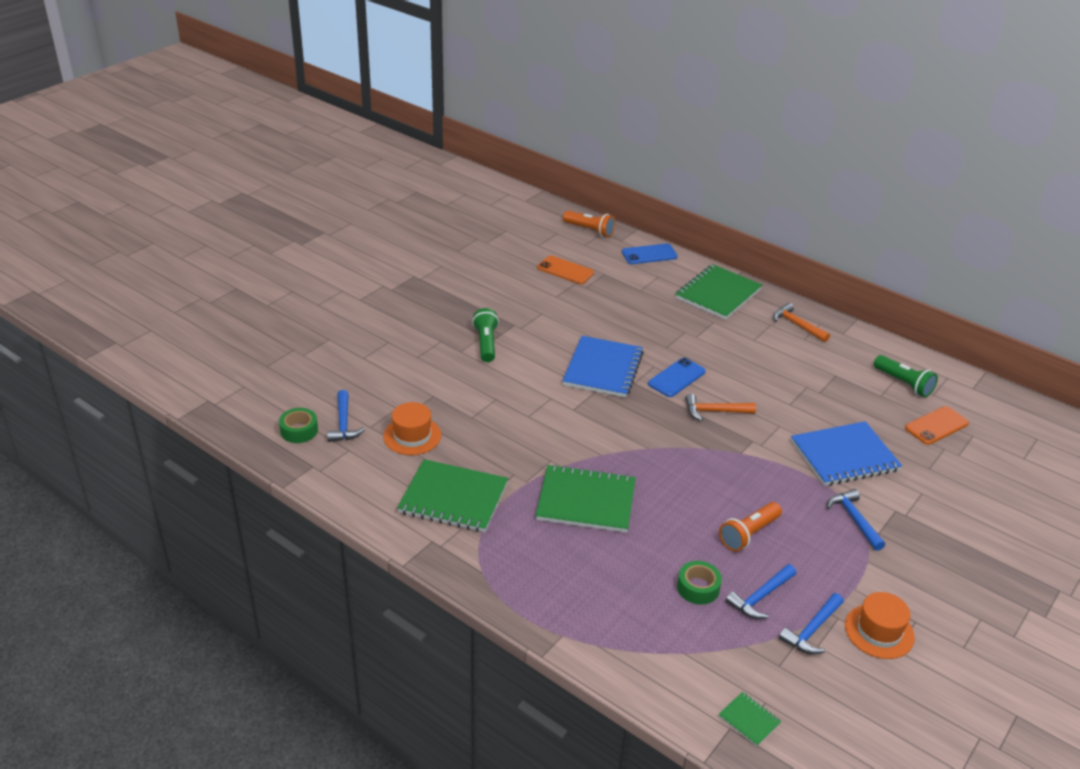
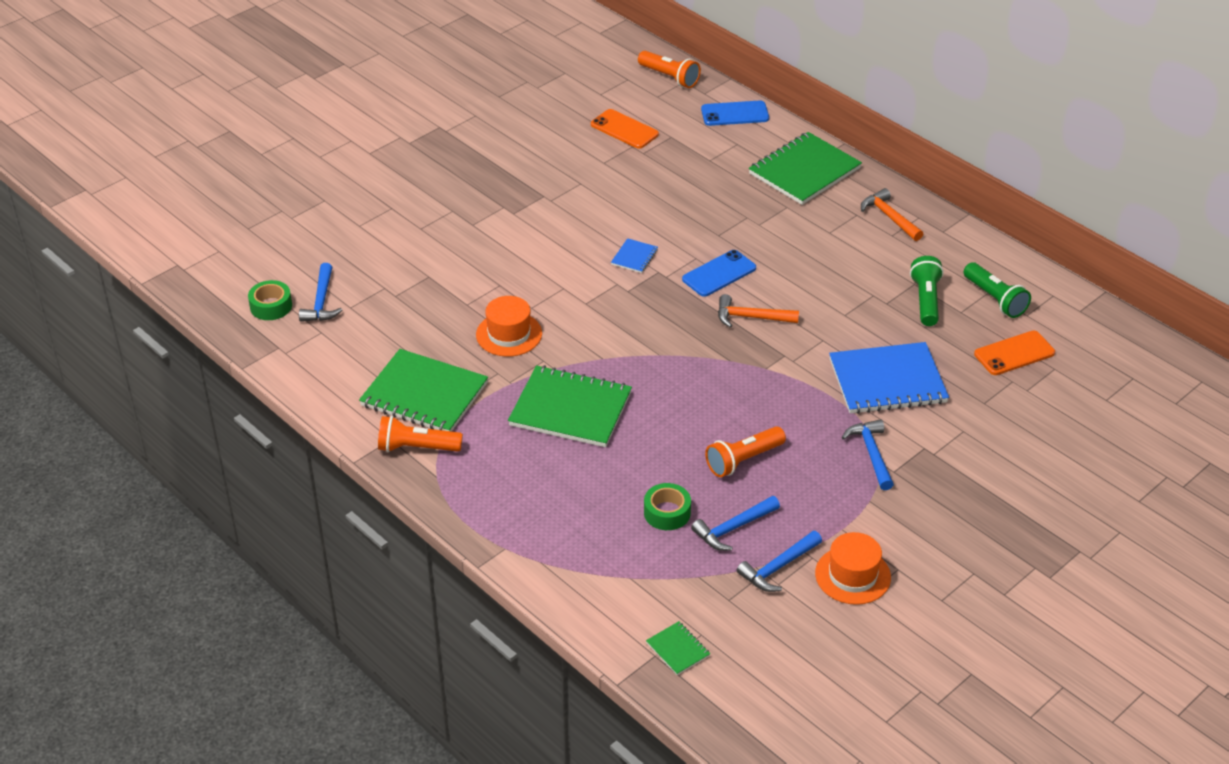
camera: 10 degrees right, 5 degrees up
(412, 436) = (394, 321): orange hat -> orange hat (509, 334)
(458, 547) = (417, 448): none -> orange flashlight
(486, 343) = (504, 217): green flashlight -> green flashlight (926, 300)
(603, 369) = (634, 257): blue notebook -> blue notebook, size x0.44

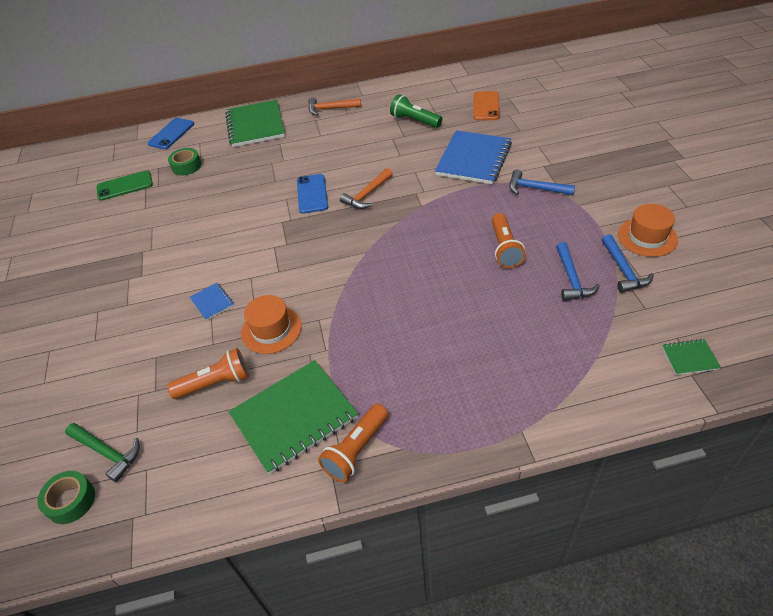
camera: 55 degrees left, 5 degrees up
(321, 302) = (107, 453): blue hammer -> green hammer
(570, 409) = (385, 323): green notebook -> none
(624, 129) = (125, 186): orange phone -> green phone
(634, 257) = (256, 228): blue notebook -> blue notebook (212, 302)
(667, 513) = (535, 309): green tape -> green tape (186, 166)
(669, 77) = (102, 148): orange flashlight -> orange flashlight (215, 383)
(995, 299) = (435, 97): green flashlight -> none

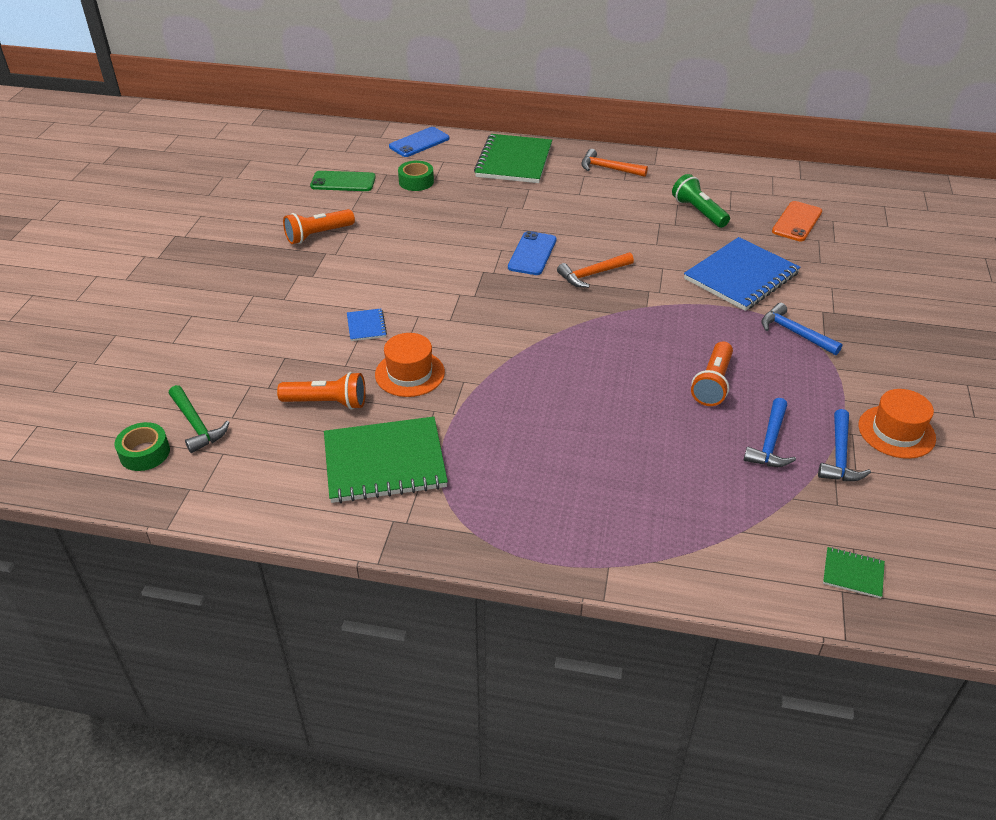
camera: 20 degrees right, 5 degrees down
(356, 450) = (427, 515): orange flashlight -> orange flashlight (318, 235)

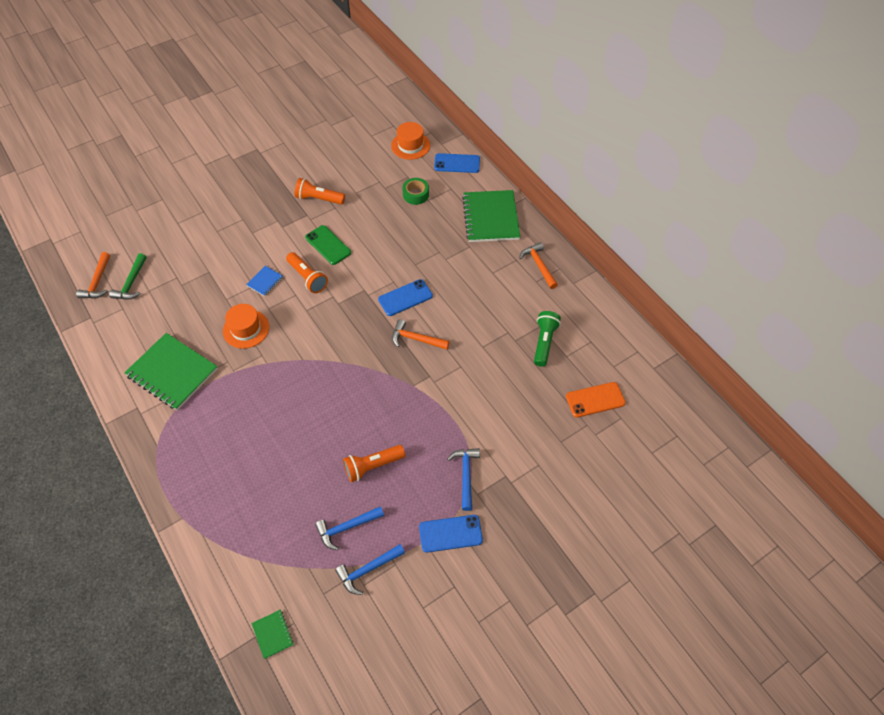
camera: 45 degrees right, 15 degrees up
(145, 453) = (97, 282): green tape -> orange hammer
(327, 402) = (192, 315): orange flashlight -> orange flashlight (307, 278)
(343, 182) = (378, 167): green phone -> green phone (328, 245)
(513, 161) = (490, 217): green notebook -> green notebook turned 60 degrees counterclockwise
(741, 276) = (496, 411): blue notebook -> none
(853, 378) = (450, 533): none -> blue phone
(896, 432) = (419, 587): orange hat -> orange hat (410, 145)

